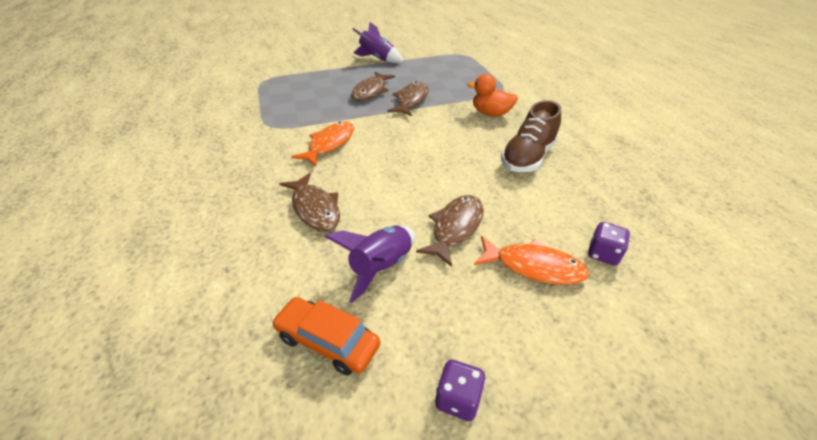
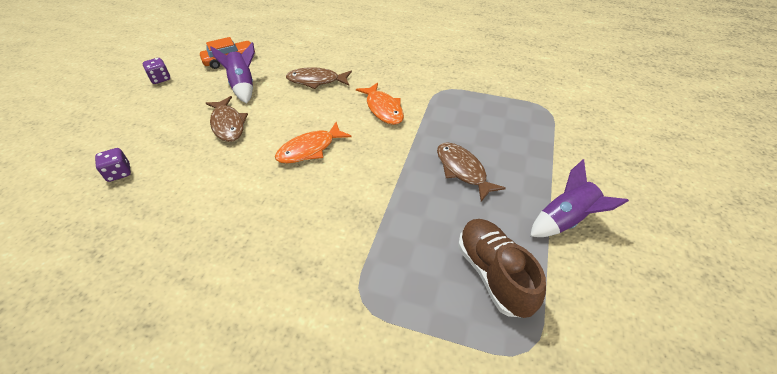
camera: 125 degrees right, 5 degrees up
(411, 100) = (414, 191): brown fish -> none
(491, 113) = (323, 242): orange duck -> none
(528, 157) = (231, 213): brown shoe -> brown shoe (493, 274)
(533, 266) = (162, 137): orange fish -> orange fish (310, 149)

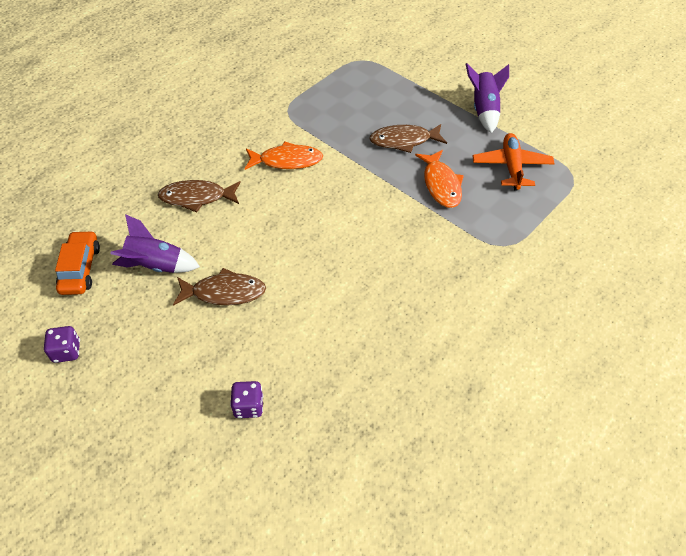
camera: 65 degrees left, 5 degrees up
(310, 149) = (313, 232): orange fish -> orange fish (441, 184)
(316, 81) = (197, 197): brown fish -> brown fish turned 60 degrees clockwise
(493, 274) = (511, 167): brown shoe -> orange plane

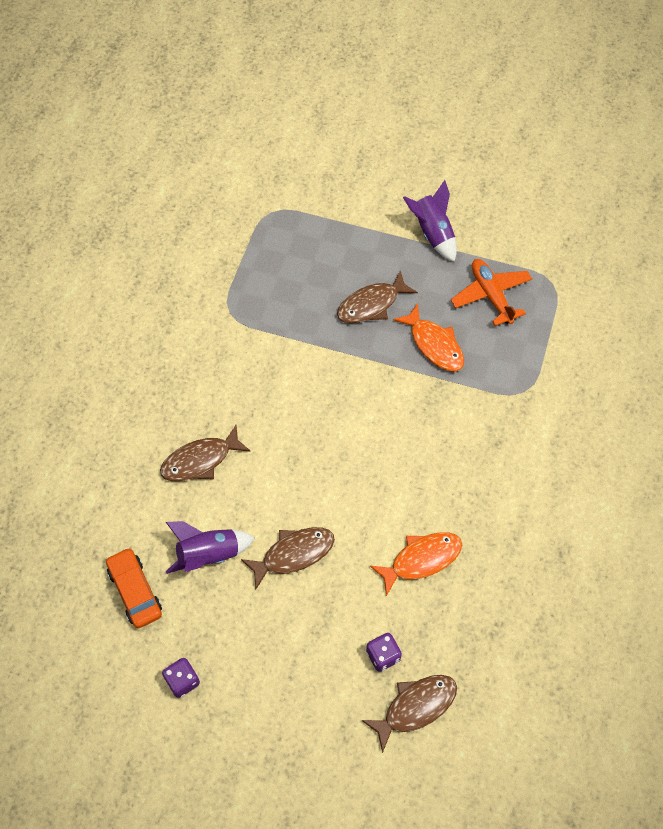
camera: 25 degrees left, 10 degrees up
(250, 465) = (415, 707): none -> brown fish
(287, 161) = (266, 377): orange fish -> orange fish (421, 559)

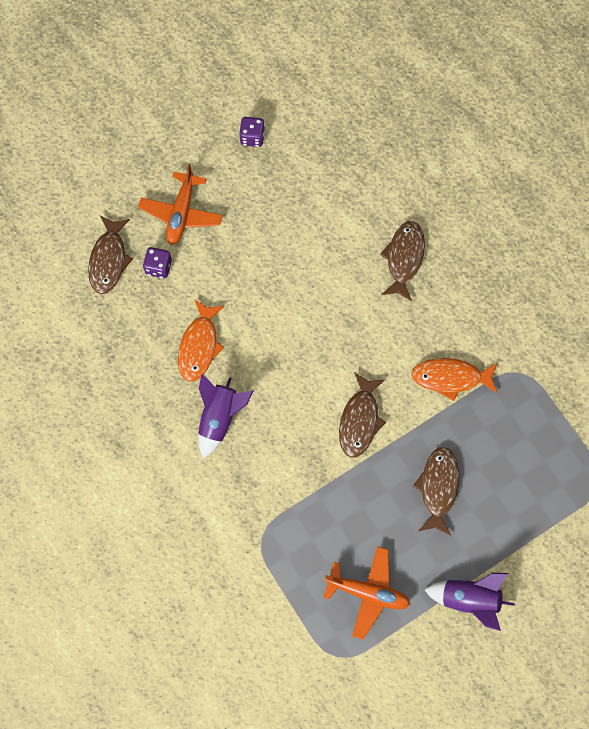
camera: 130 degrees right, 10 degrees up
(135, 591) = (339, 150): orange car -> none
(209, 555) = (325, 213): purple rocket -> purple rocket (219, 418)
(293, 554) = (278, 266): brown fish -> brown fish (360, 420)
(314, 680) = (181, 213): none -> orange plane
(434, 344) = (360, 505): orange fish -> orange fish (450, 378)

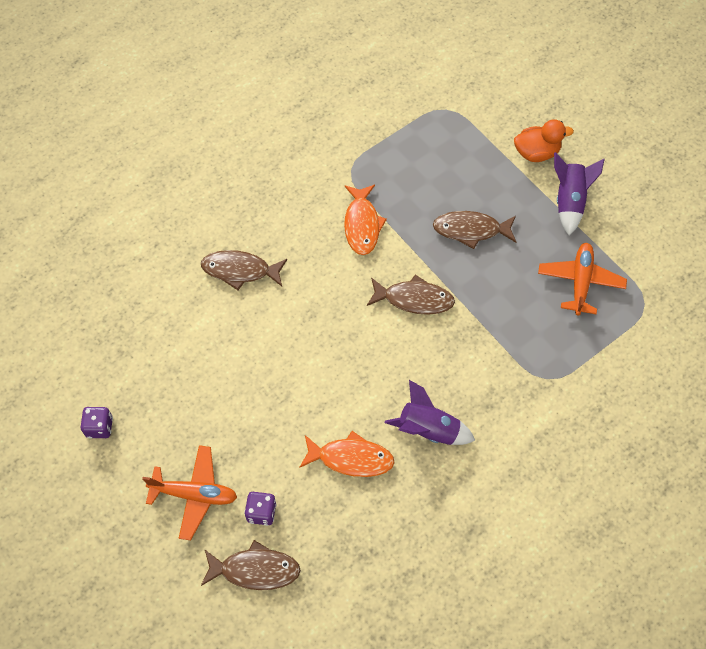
camera: 95 degrees left, 10 degrees down
(536, 574) = (536, 153): none -> orange duck

